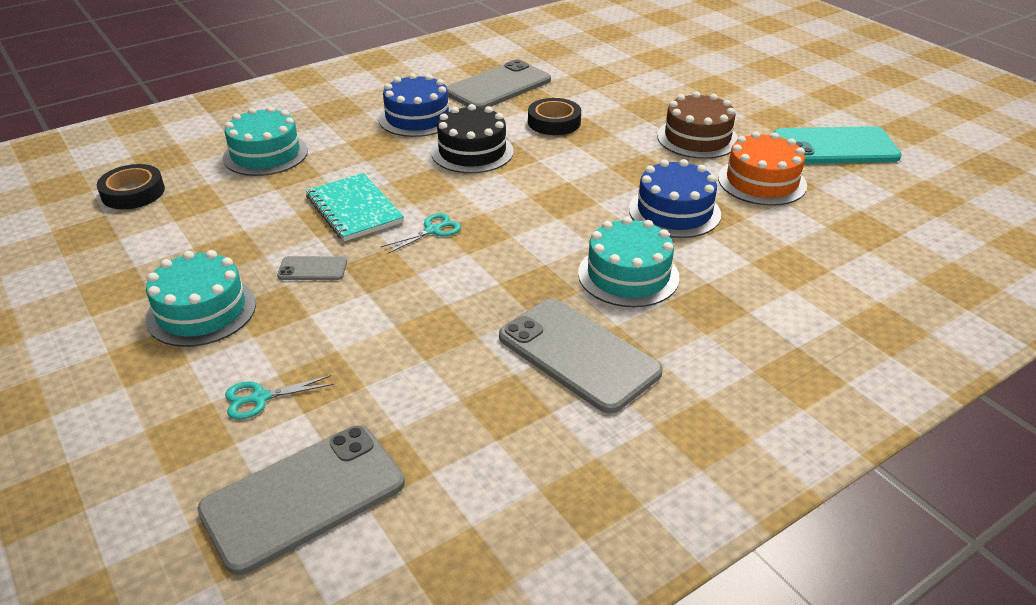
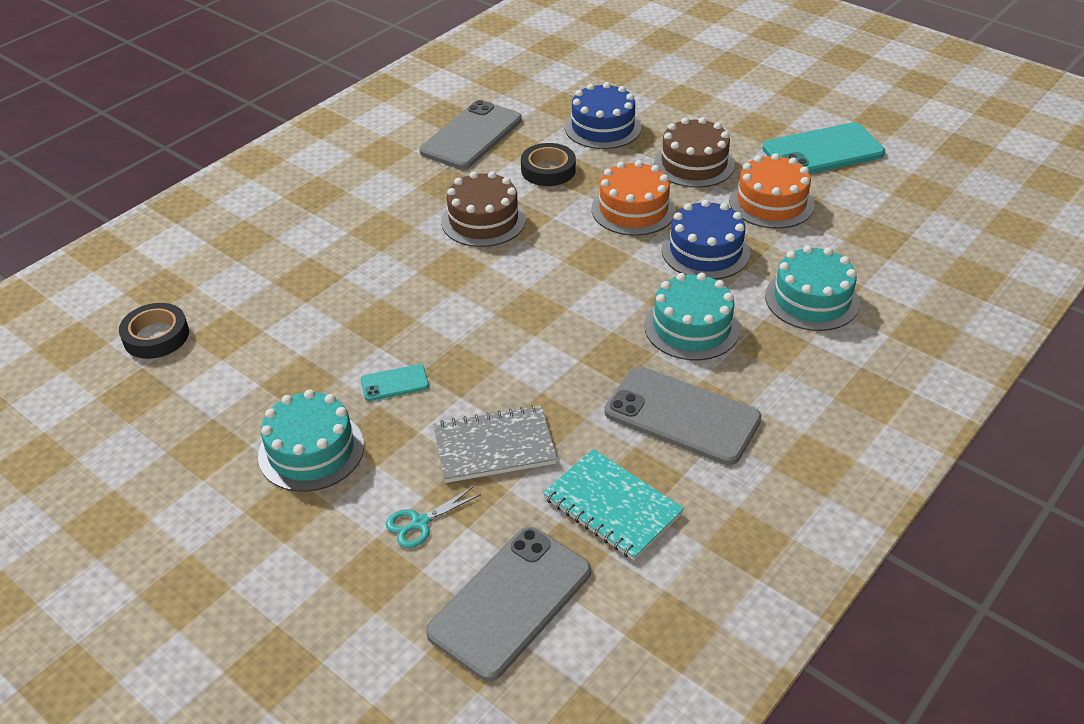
camera: 15 degrees left, 5 degrees up
(265, 154) = (271, 263): turquoise cake -> turquoise cake (812, 299)
(312, 269) = (394, 383): grey phone -> turquoise phone
(354, 209) = (399, 309): turquoise notebook -> turquoise notebook (612, 506)
(373, 343) = (494, 446): none -> grey notebook
(417, 118) = (407, 189): blue cake -> blue cake (602, 127)
(432, 230) = (489, 317): turquoise scissors -> none
(472, 152) = (483, 220): black cake -> brown cake
(619, 165) = (633, 209): none -> orange cake

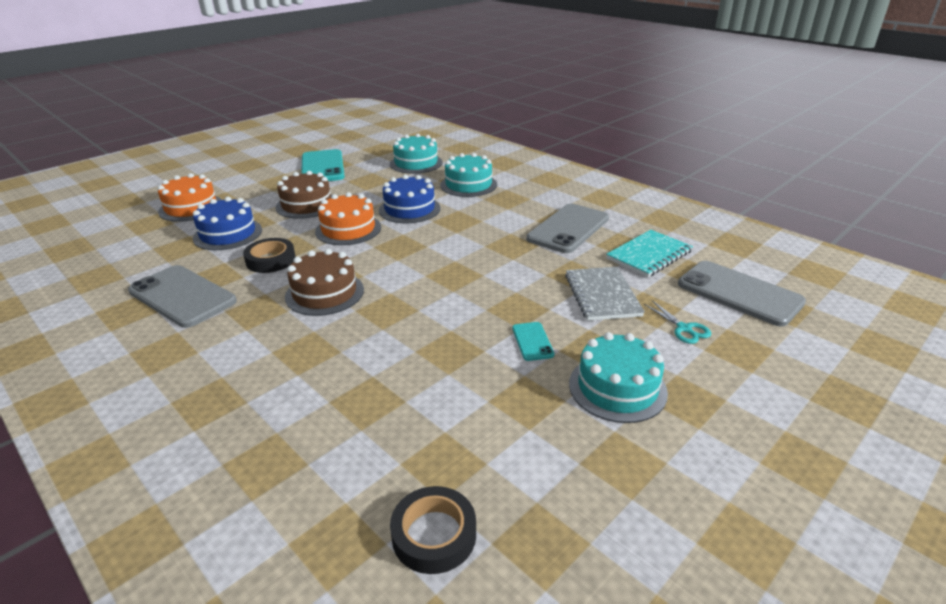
camera: 85 degrees left, 10 degrees down
(691, 327) = (486, 219): turquoise cake -> turquoise cake (416, 163)
(771, 202) = (368, 186): orange cake -> orange cake (191, 207)

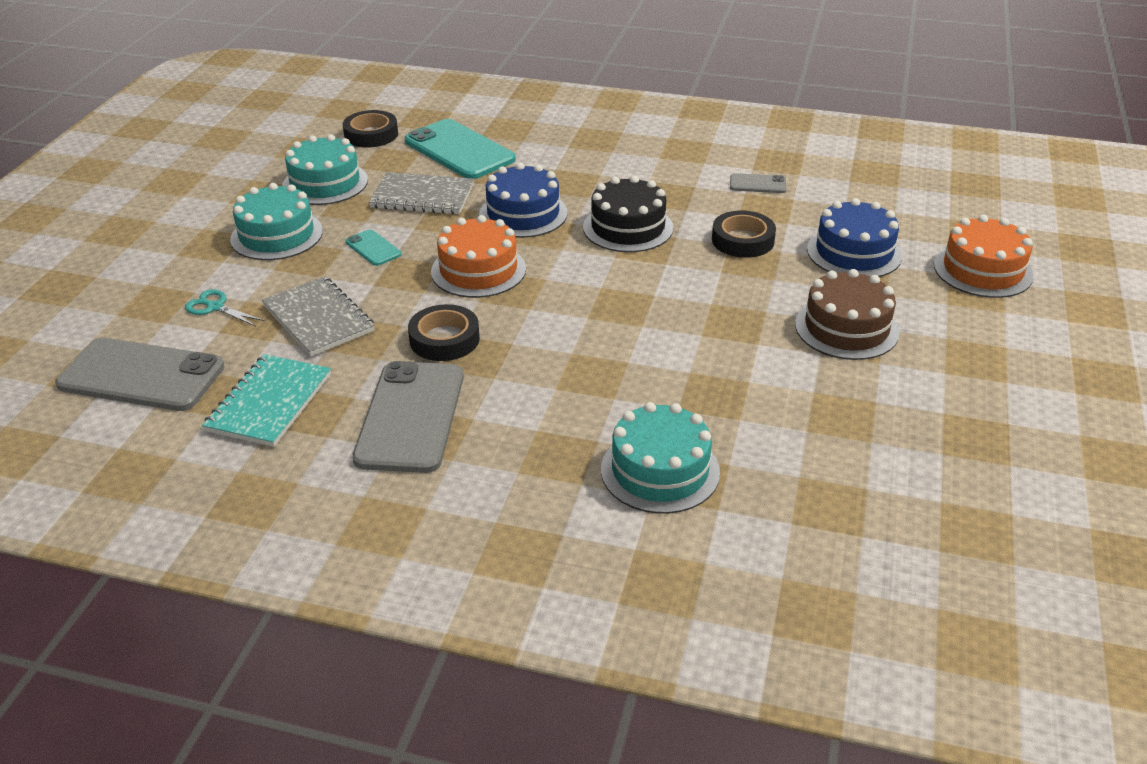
camera: 150 degrees right, 5 degrees up
(182, 296) = (757, 184): grey phone -> grey phone, size x0.46
(322, 167) = (977, 422): turquoise phone -> turquoise phone (459, 150)
(324, 293) = (628, 228): brown cake -> black cake
(348, 229) = (722, 308): orange cake -> orange cake (478, 270)
(409, 209) = (688, 373): blue cake -> blue cake (523, 214)
(416, 163) = (834, 504): turquoise cake -> turquoise cake (325, 183)
(450, 386) = (422, 196): none -> grey notebook
(523, 258) = (444, 339): none -> black tape

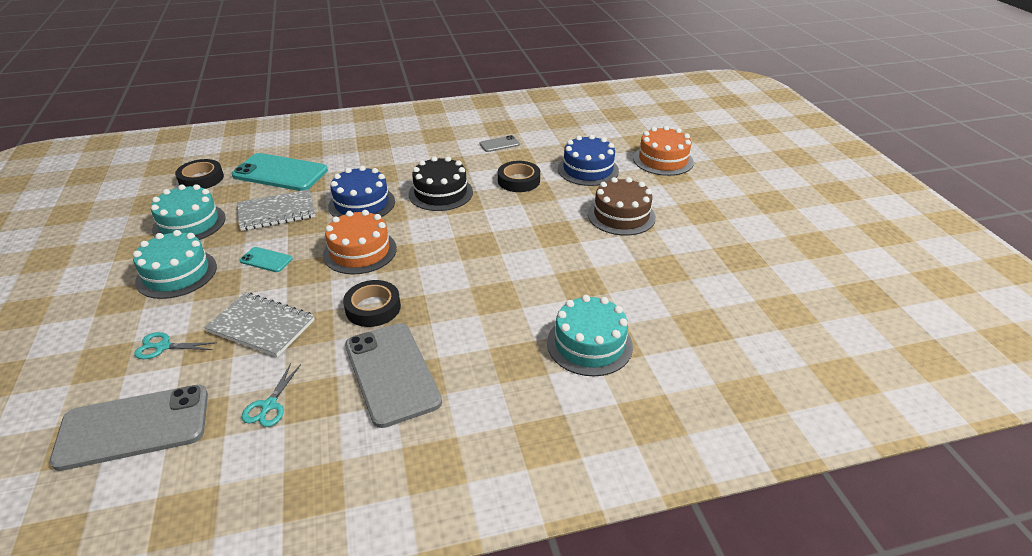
camera: 30 degrees left, 0 degrees up
(269, 403) = (269, 406): turquoise notebook -> turquoise scissors

